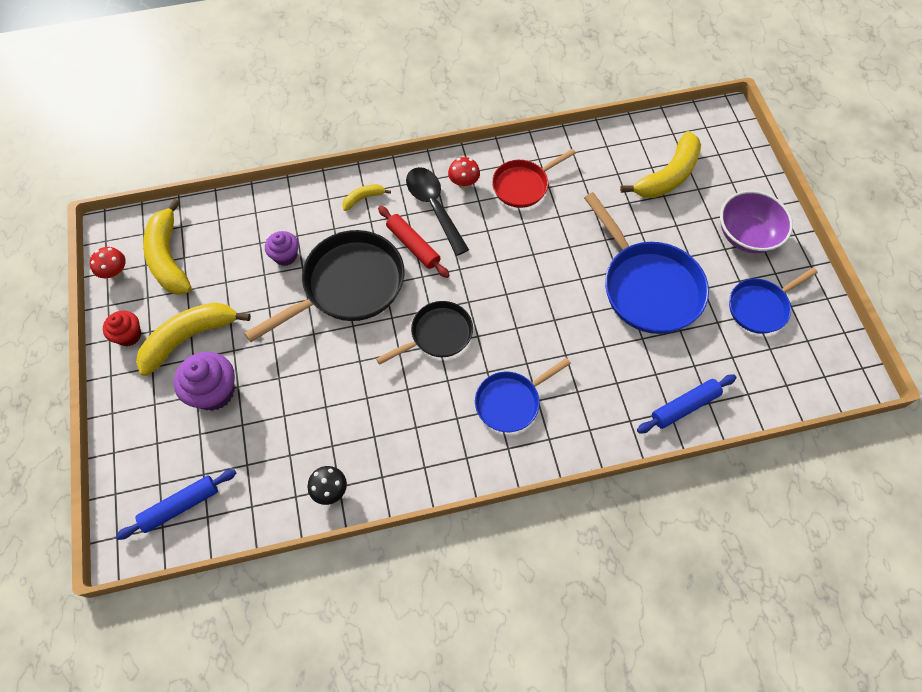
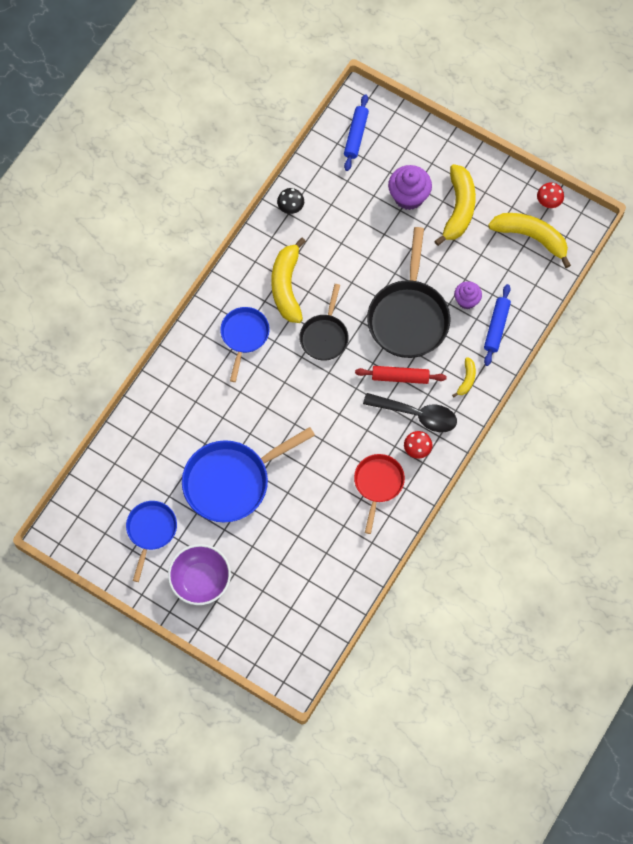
camera: 135 degrees right, 5 degrees up
(129, 335) = (492, 180): red cupcake -> none
(647, 287) = (231, 481): blue pan -> blue pan turned 45 degrees counterclockwise
(667, 176) = (291, 582): yellow banana -> yellow banana (286, 286)
(684, 407) = (144, 421): blue rolling pin -> blue rolling pin (496, 327)

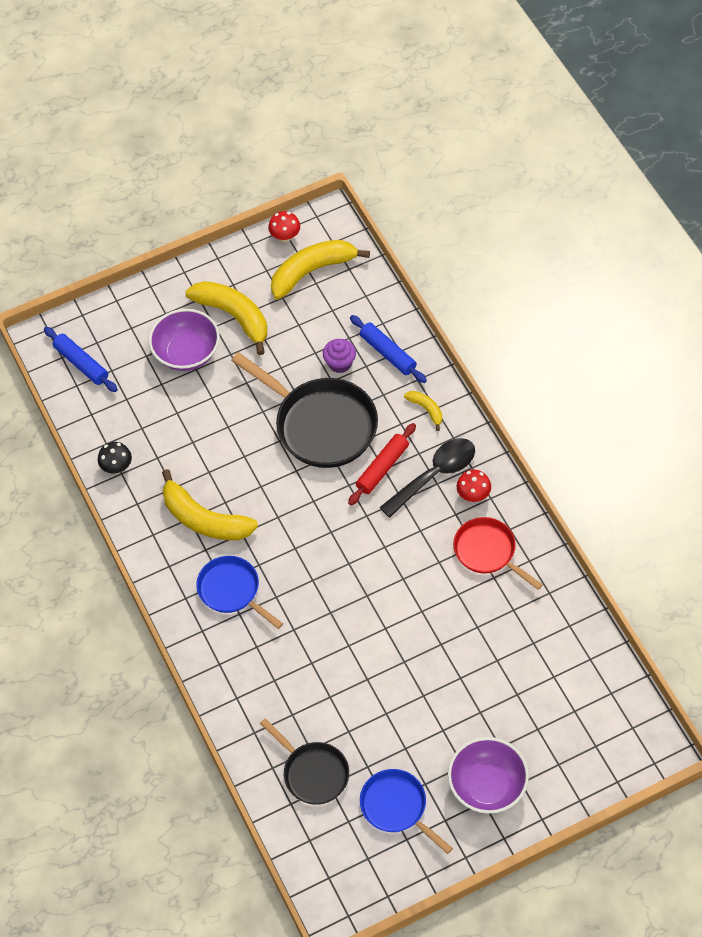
camera: 55 degrees left, 10 degrees down
(231, 481) = (392, 693): blue pan -> none
(324, 336) = (287, 513): black pan -> black pan (313, 773)
(408, 196) = (187, 353): purple cupcake -> purple bowl

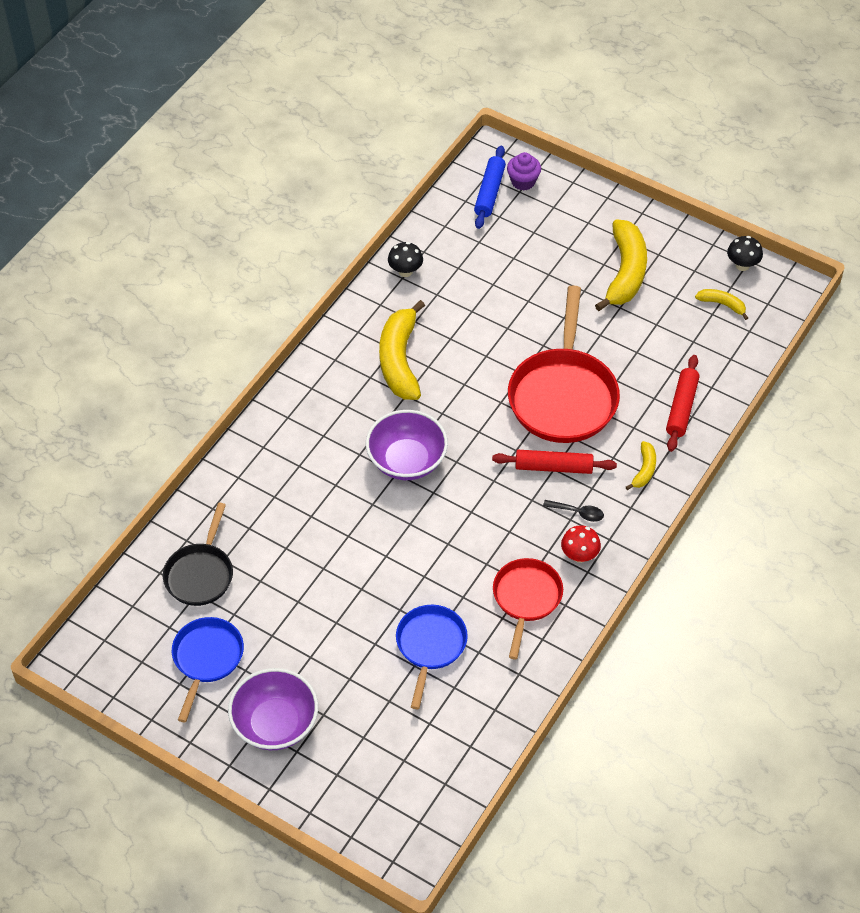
camera: 55 degrees right, 5 degrees down
(187, 353) = (559, 259): purple bowl -> purple bowl (407, 460)
(232, 591) = (342, 418): blue pan -> blue pan (430, 646)
(285, 237) = (742, 265): red mushroom -> black mushroom
(312, 271) = (722, 304): yellow banana -> yellow banana, size x0.48
(321, 425) = (563, 396): black pan -> red pan
(340, 363) = (640, 376): purple cupcake -> purple cupcake (523, 181)
(387, 353) = (681, 408): blue rolling pin -> red rolling pin
(434, 475) = (578, 512): black spoon -> black spoon, size x0.47

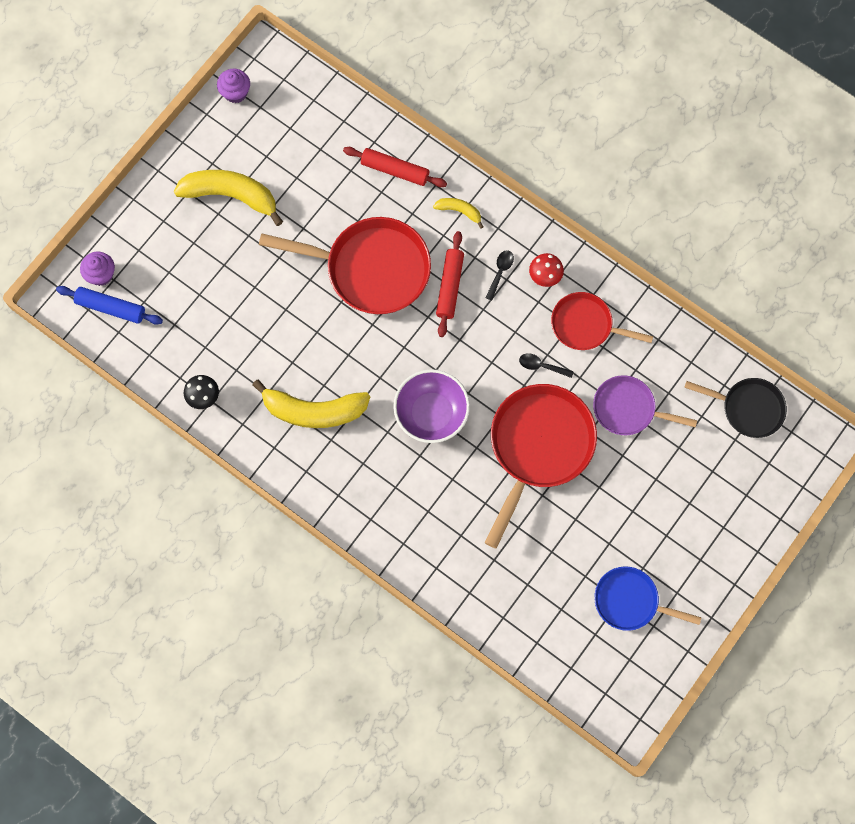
camera: 85 degrees left, 20 degrees up
(200, 574) = (541, 605): black pan -> black pan (748, 408)
(275, 723) = (697, 544): purple bowl -> none
(378, 561) = (538, 447): none -> red pan
(430, 646) = (628, 409): blue pan -> purple pan
(472, 558) = (541, 366): none -> black spoon
(722, 304) = (280, 117): yellow banana -> none
(742, 265) = (235, 93): black mushroom -> purple cupcake

